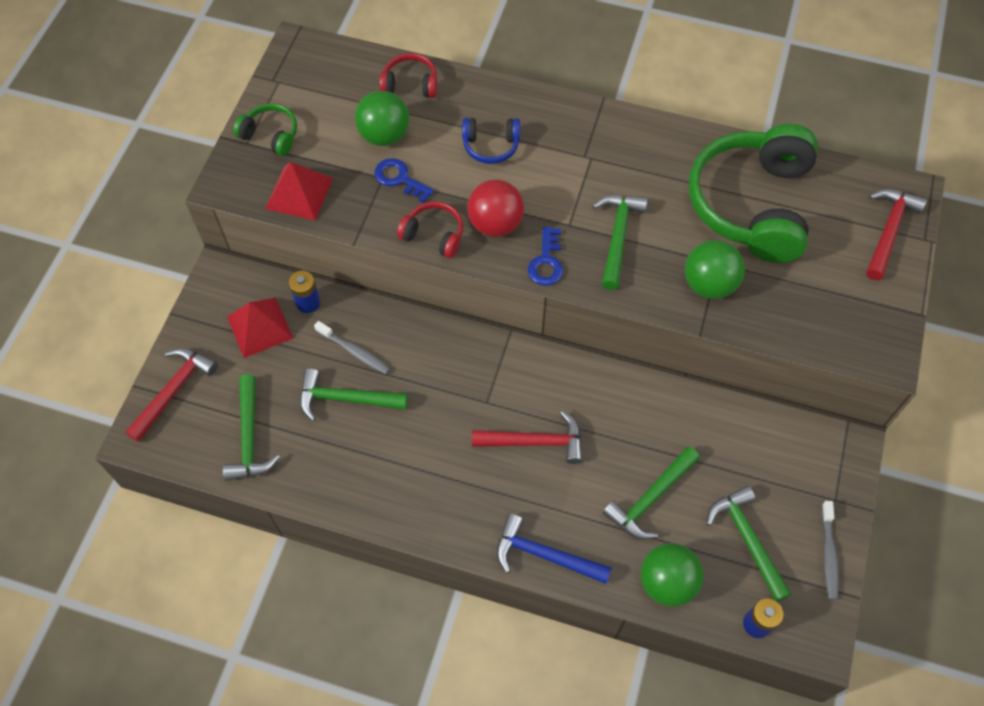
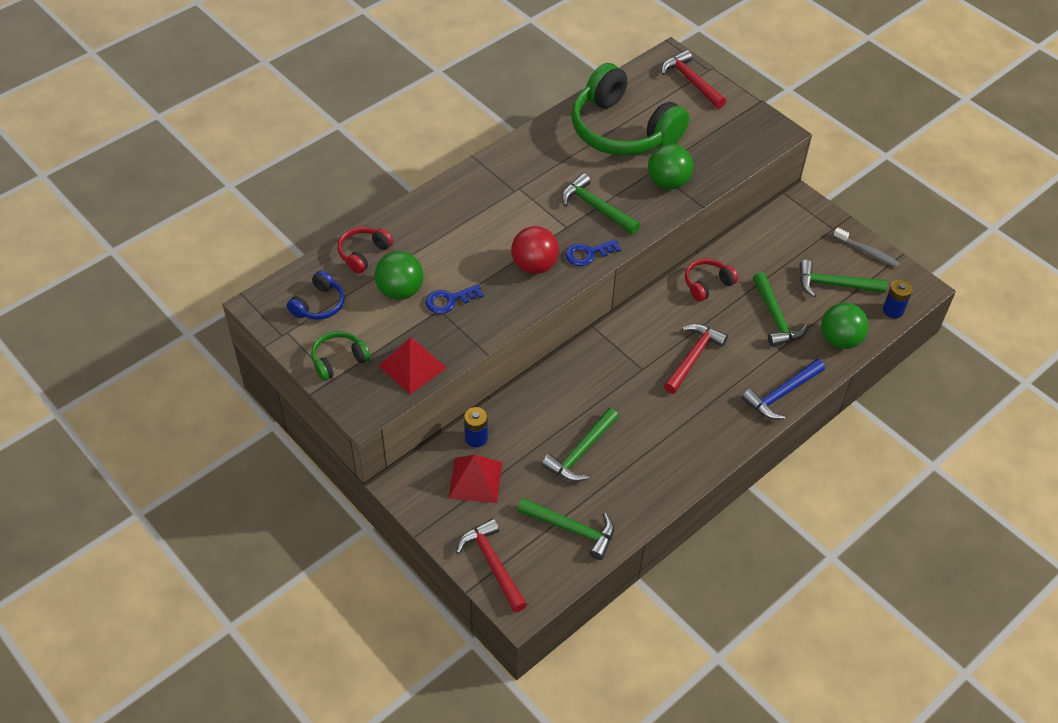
camera: 60 degrees left, 10 degrees down
(354, 351) = (543, 428): grey toothbrush -> none
(434, 235) = (516, 304): red headphones -> red headphones (707, 284)
(491, 146) = (462, 235): blue headphones -> blue headphones (319, 304)
(546, 262) = (588, 254): blue key -> blue key turned 120 degrees clockwise

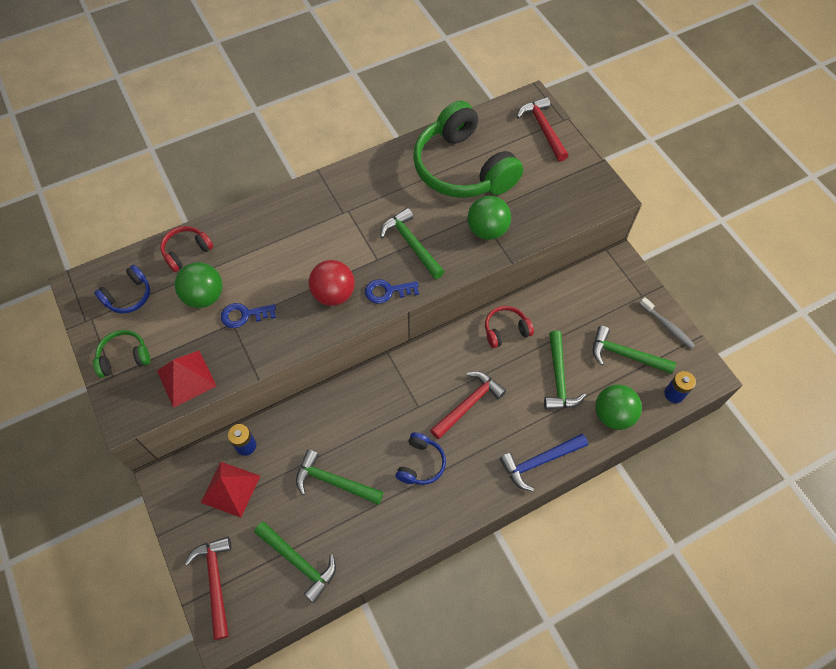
camera: 15 degrees right, 10 degrees up
(581, 452) = (334, 481): green hammer -> green hammer turned 60 degrees clockwise
(664, 419) = (421, 463): none -> blue headphones

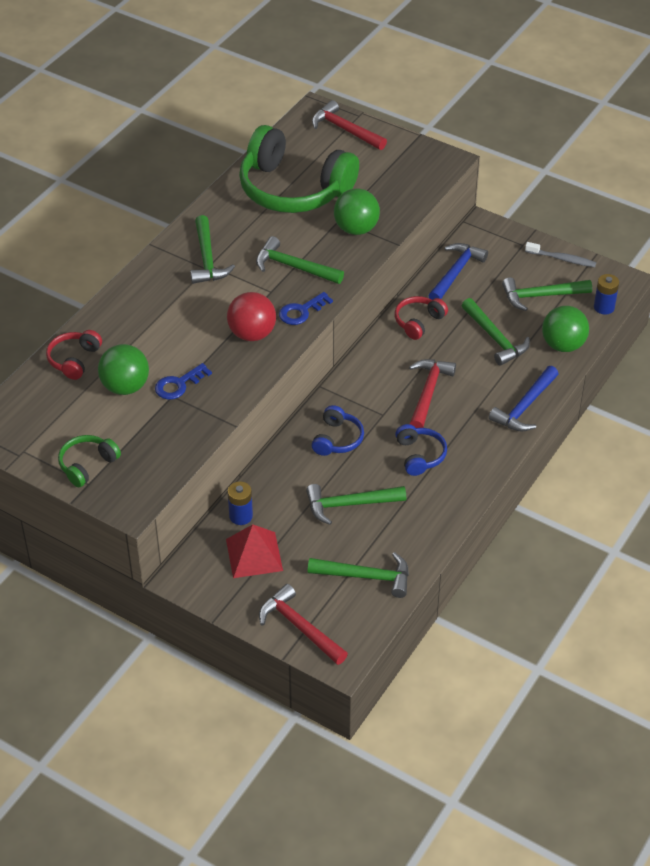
camera: 30 degrees left, 15 degrees down
(128, 296) = (46, 418): blue headphones -> blue headphones (337, 439)
(186, 378) = (164, 454): red pyramid -> none
(350, 204) = (207, 259): none -> green hammer
(567, 297) = (456, 273): none -> blue hammer

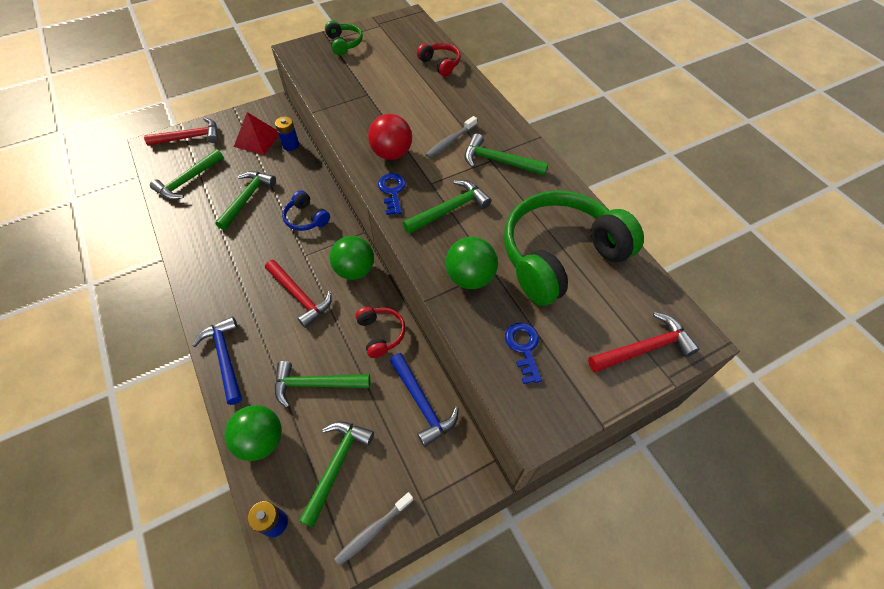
camera: 120 degrees right, 10 degrees up
(125, 387) = (395, 77): green ball -> green ball (355, 270)
(178, 385) = (374, 100): blue key -> blue key (523, 348)
(203, 301) = (450, 141): none -> grey toothbrush
(419, 455) = (248, 257): blue headphones -> none

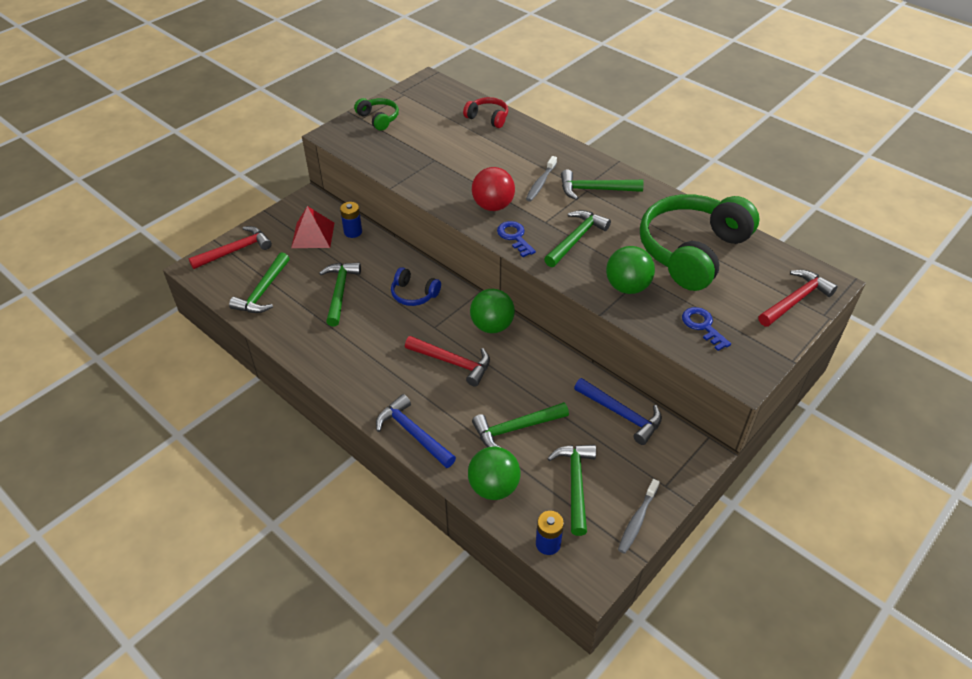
camera: 20 degrees left, 10 degrees down
(381, 334) = (550, 371): red headphones -> none

